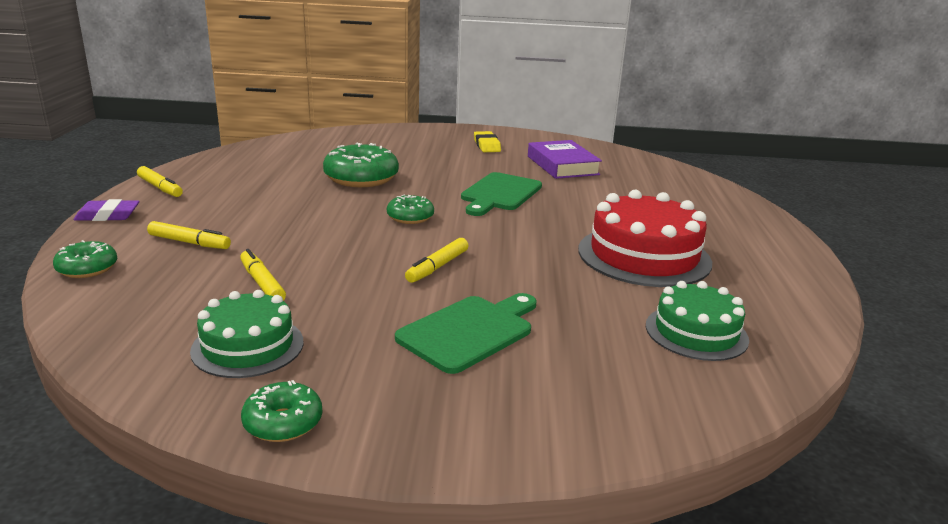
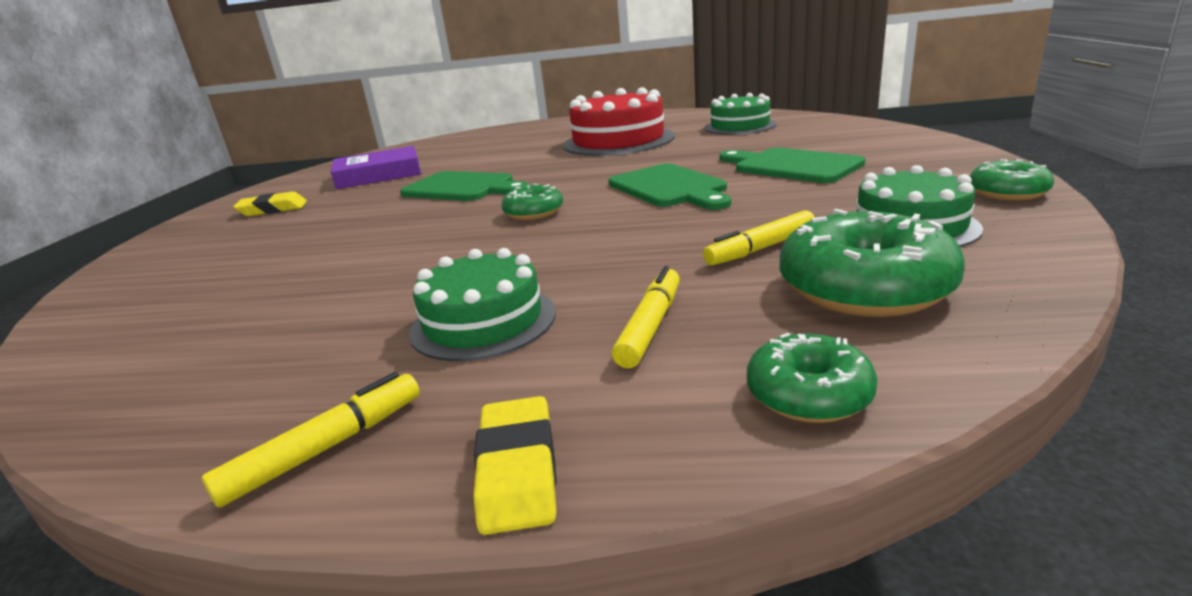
camera: 85 degrees left, 0 degrees up
(108, 215) = (518, 471): purple eraser -> yellow eraser
(238, 207) = (483, 321): none -> green cake
(361, 178) = (371, 257): green donut -> green donut (864, 288)
(437, 267) = (670, 188): yellow marker -> green cutting board

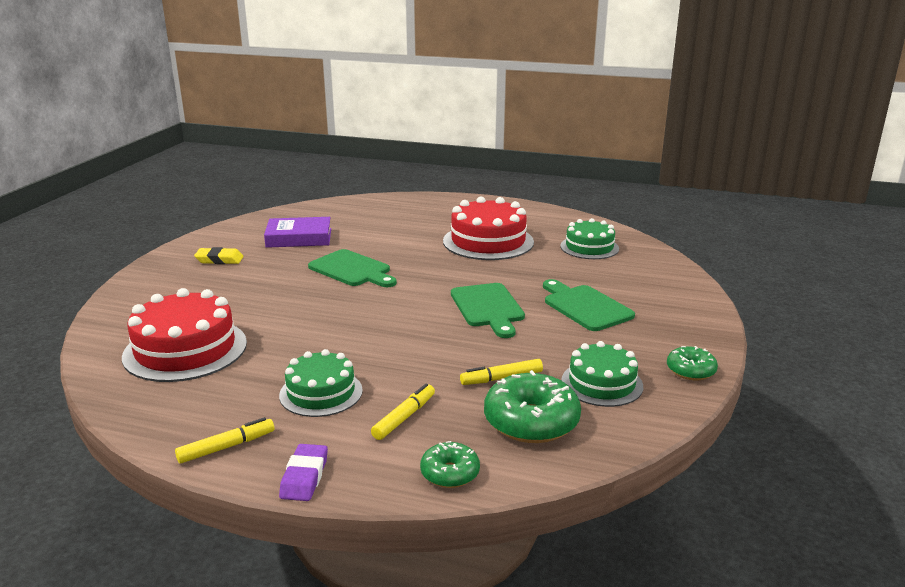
camera: 10 degrees right, 0 degrees up
(226, 311) = (185, 349): none -> red cake
(518, 471) = (304, 477): yellow eraser -> purple eraser
(534, 213) = (387, 310): green donut -> none

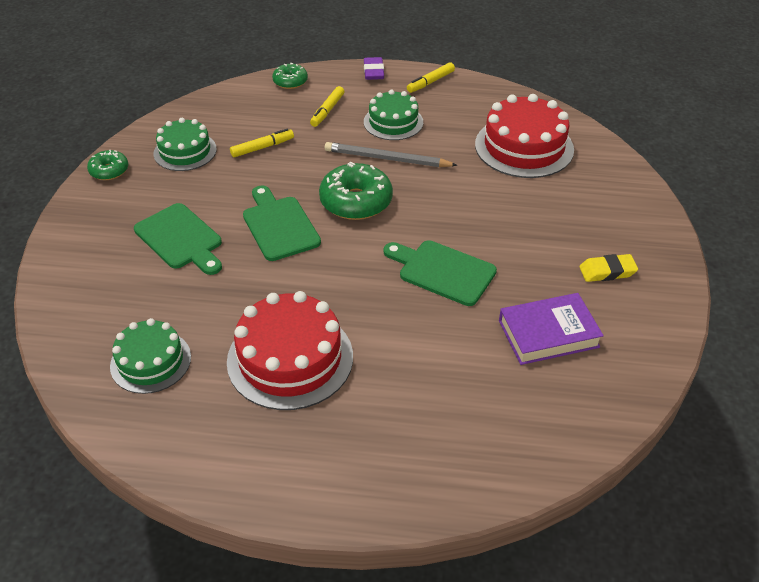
camera: 170 degrees right, 20 degrees up
(353, 352) = (387, 159): none -> grey pencil
(531, 421) = (241, 117): green donut -> green donut (356, 201)

